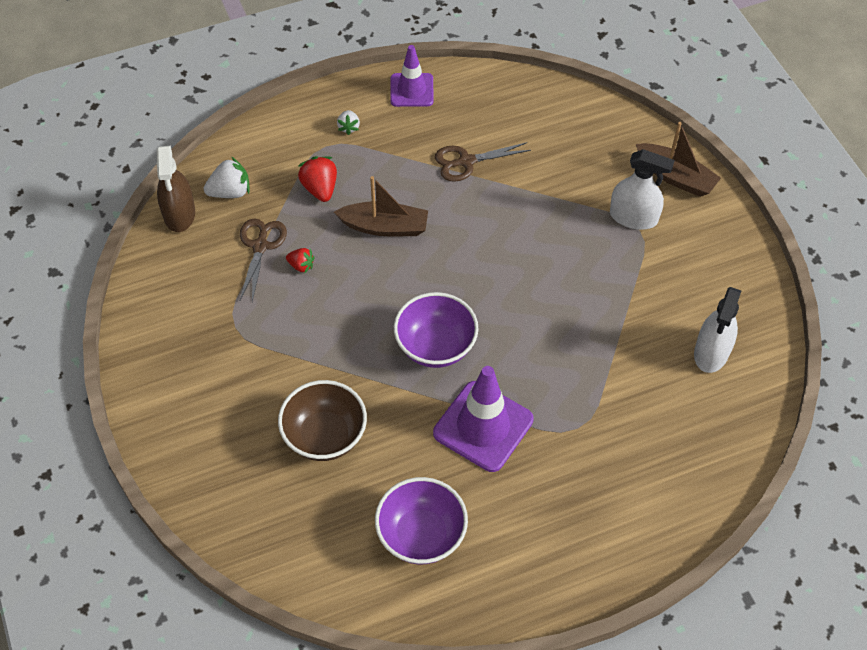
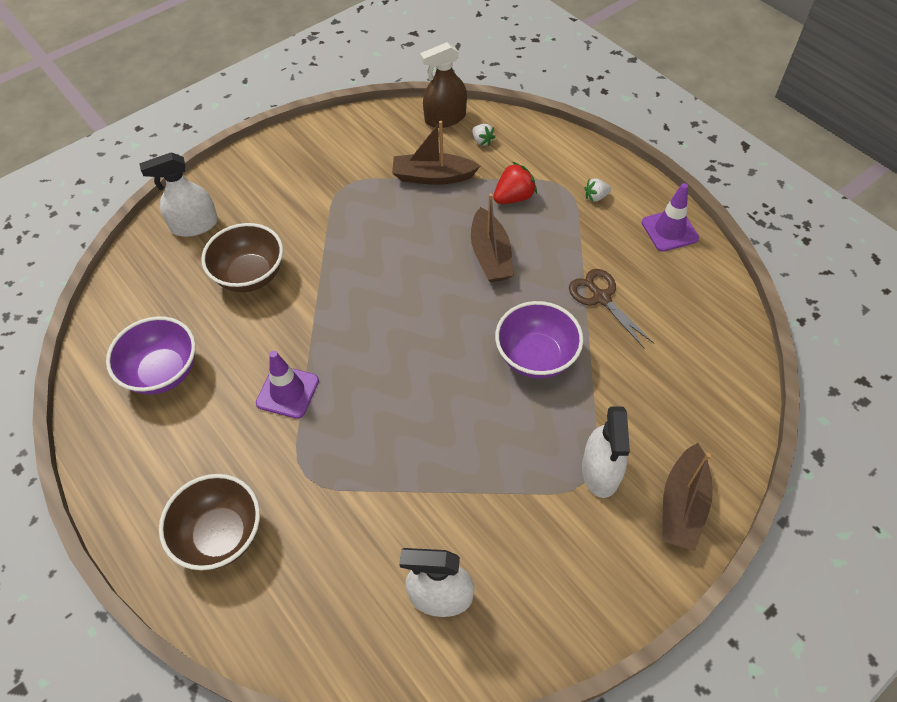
camera: 75 degrees right, 0 degrees up
(227, 481) = (194, 225): none -> white spray bottle
(230, 192) = (482, 141): white strawberry -> white strawberry, size x0.60
(260, 246) = (433, 177): brown scissors -> brown boat
(301, 266) = (422, 209): red strawberry -> none
(435, 347) = (367, 330): purple bowl -> purple bowl (536, 357)
(483, 426) = (287, 392): purple traffic cone -> purple traffic cone, size x0.65
(617, 505) = (221, 535): none -> brown bowl

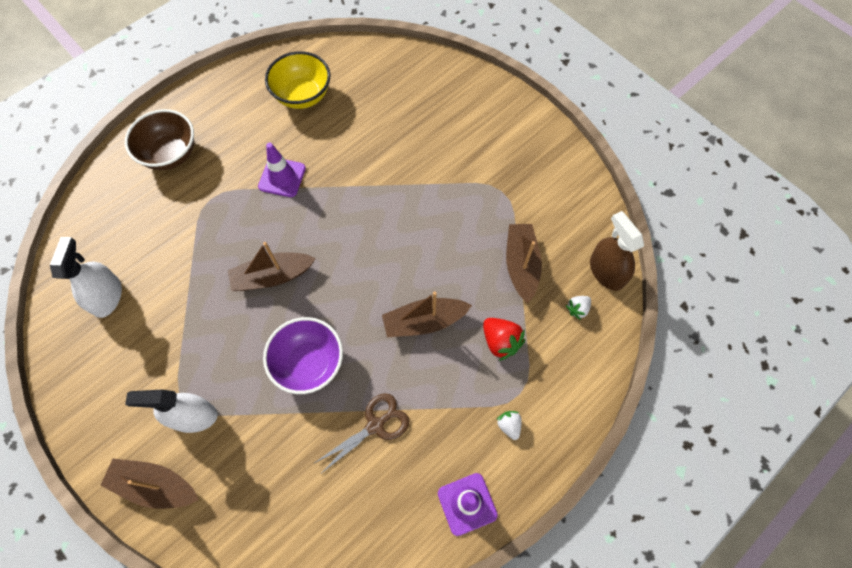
camera: 85 degrees right, 10 degrees up
(163, 372) = (302, 96): purple bowl -> yellow bowl
(194, 225) = (446, 88): white spray bottle -> none
(250, 275) = (394, 135): brown bowl -> none
(427, 397) = (272, 276): none -> brown boat

